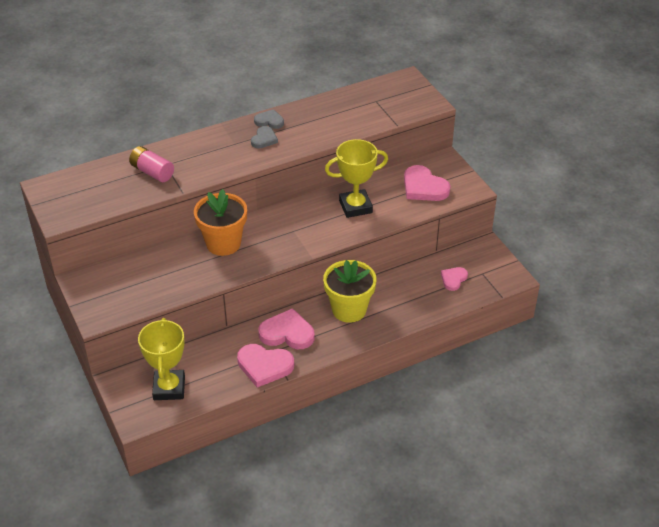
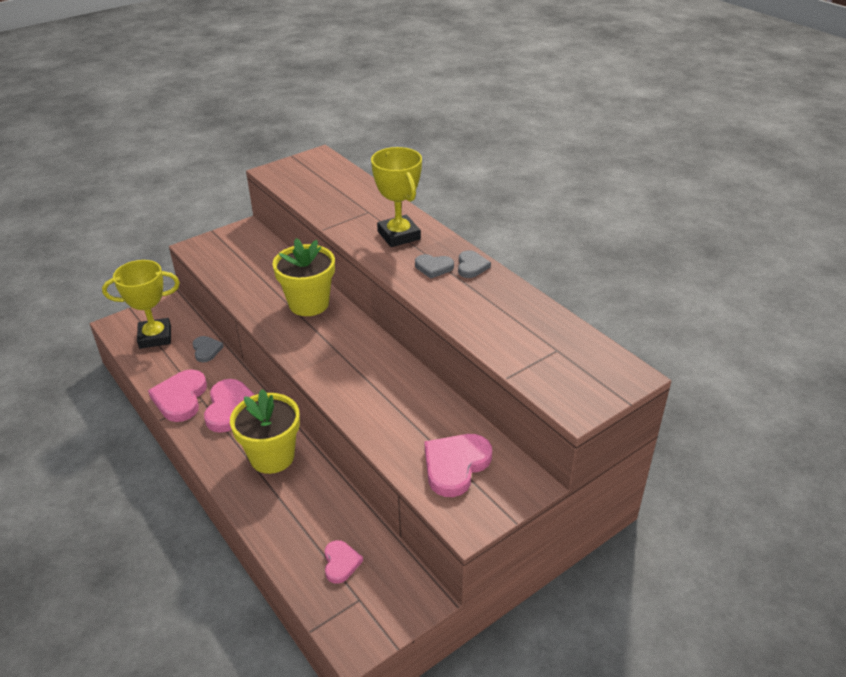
camera: 80 degrees right, 5 degrees down
(152, 172) = (353, 206): pink battery -> none
(203, 350) = (206, 350): none -> grey heart
(223, 243) = (309, 304): orange flower pot -> yellow flower pot
(355, 207) = (395, 400): yellow trophy -> yellow trophy (399, 235)
(453, 279) = (341, 563): pink heart -> pink heart turned 60 degrees clockwise

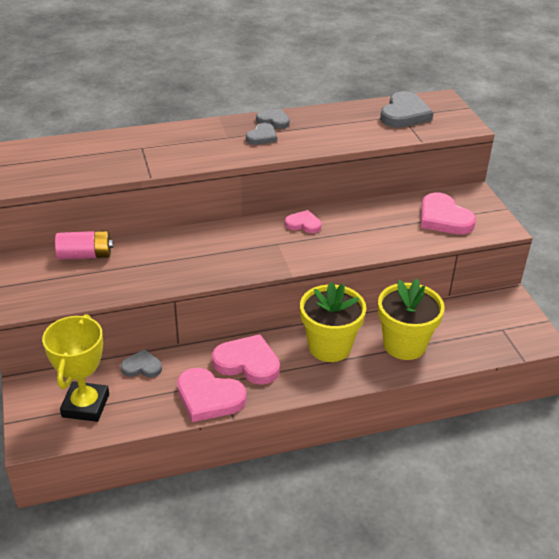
camera: 70 degrees left, 0 degrees up
(269, 256) = (85, 255): none -> pink battery
(309, 304) = (191, 246): yellow flower pot -> yellow flower pot (404, 345)
(341, 563) = (465, 331): pink heart -> pink heart (303, 224)
(399, 235) = (198, 141): yellow trophy -> none
(562, 351) = (404, 114): none -> grey heart

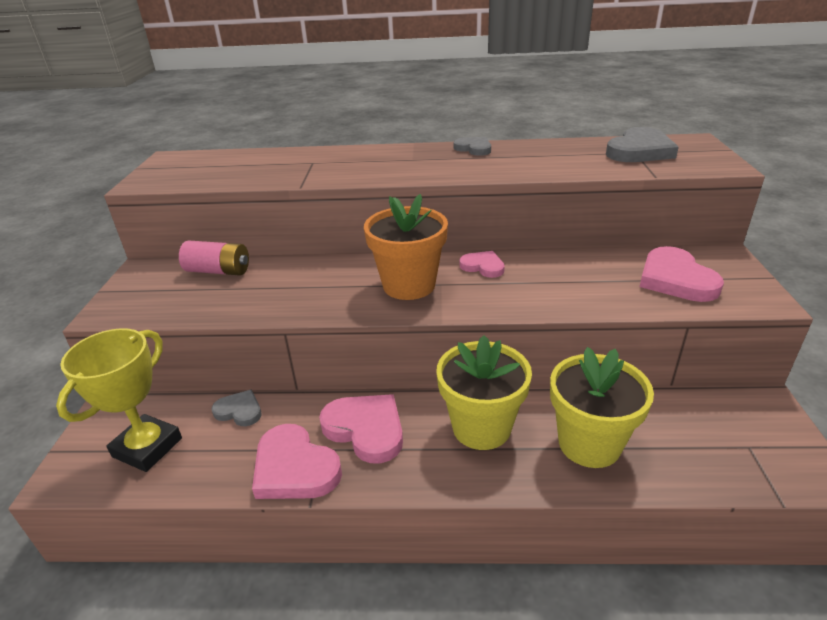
camera: 20 degrees right, 5 degrees down
(253, 248) = (409, 285): none -> orange flower pot
(262, 136) = (452, 161): grey heart -> none

